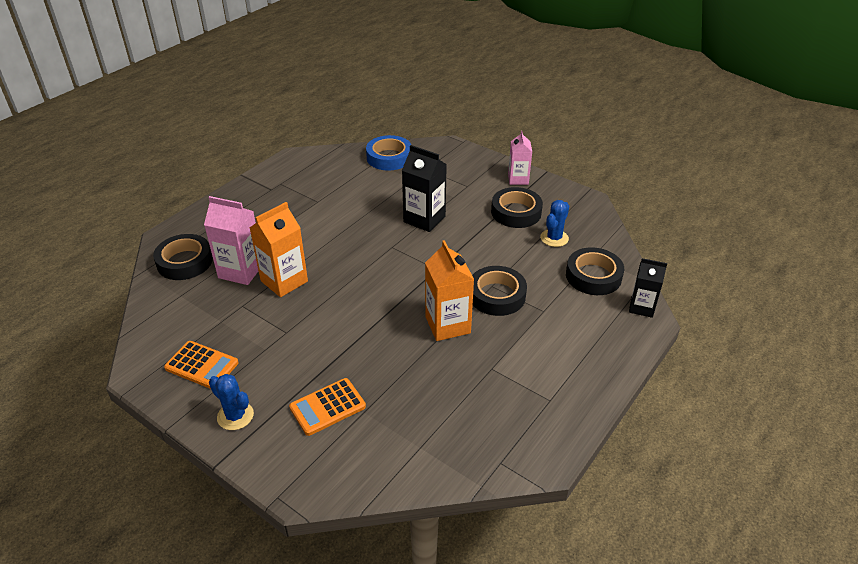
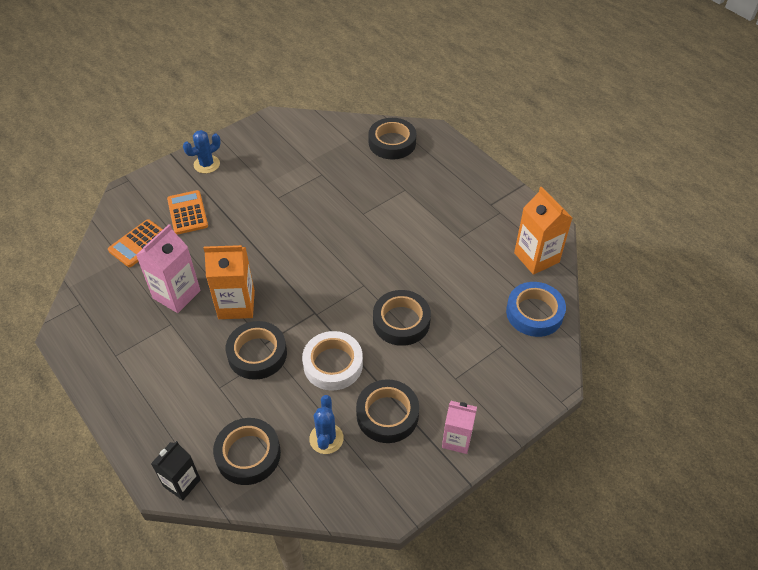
camera: 105 degrees right, 10 degrees up
(201, 365) = (264, 149): orange calculator -> orange calculator (139, 244)
(241, 271) = (366, 175): pink carton -> pink carton (176, 294)
(284, 281) = (342, 201): orange carton -> orange carton (536, 257)
(424, 219) = (401, 321): black carton -> black tape
(485, 248) = (333, 364): none -> white tape
(554, 238) = (326, 438): blue cactus -> blue cactus turned 45 degrees clockwise

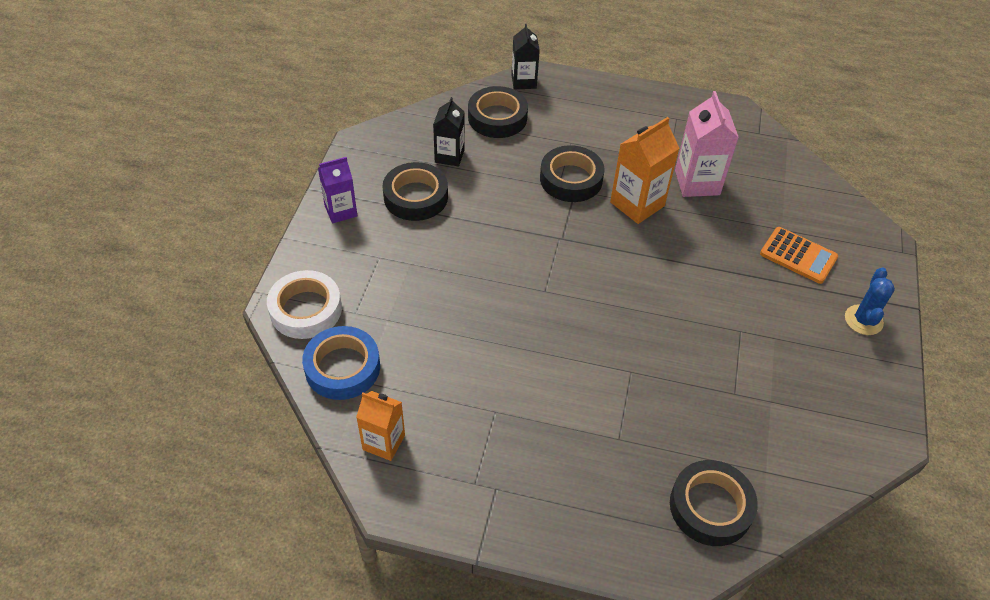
camera: 140 degrees right, 0 degrees up
(139, 244) = (792, 202): orange calculator -> none
(326, 438) = (449, 156): blue cactus -> black carton
(333, 364) = (499, 207): white tape -> white tape (306, 309)
(401, 321) = (474, 277): black tape -> none
(457, 439) = (341, 211): pink carton -> purple carton
(536, 257) = (384, 442): orange carton -> orange carton, size x0.66

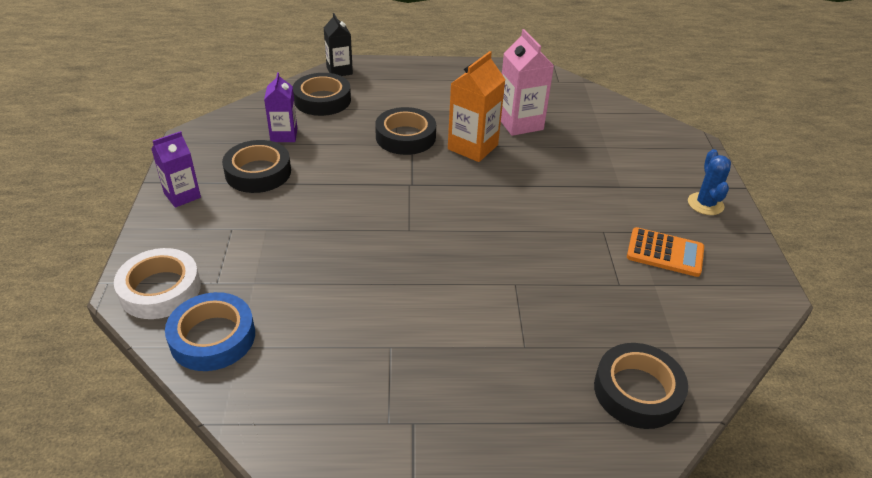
camera: 15 degrees left, 10 degrees down
(384, 442) = (275, 403): orange carton -> none
(449, 156) = (284, 135): black carton -> purple carton
(798, 256) = (629, 164): orange calculator -> orange calculator (665, 253)

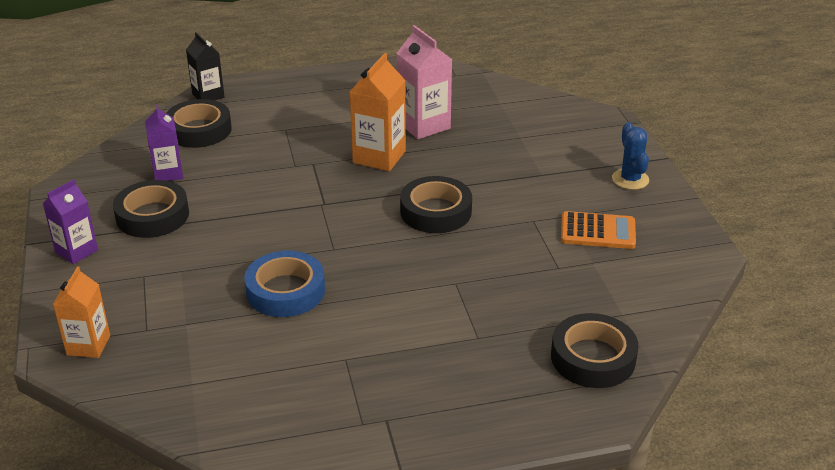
camera: 10 degrees left, 5 degrees down
(160, 289) = (88, 345): white tape -> orange carton
(212, 337) = (161, 379): blue tape -> blue tape (285, 291)
(405, 137) = (303, 156): black tape -> black tape (436, 211)

